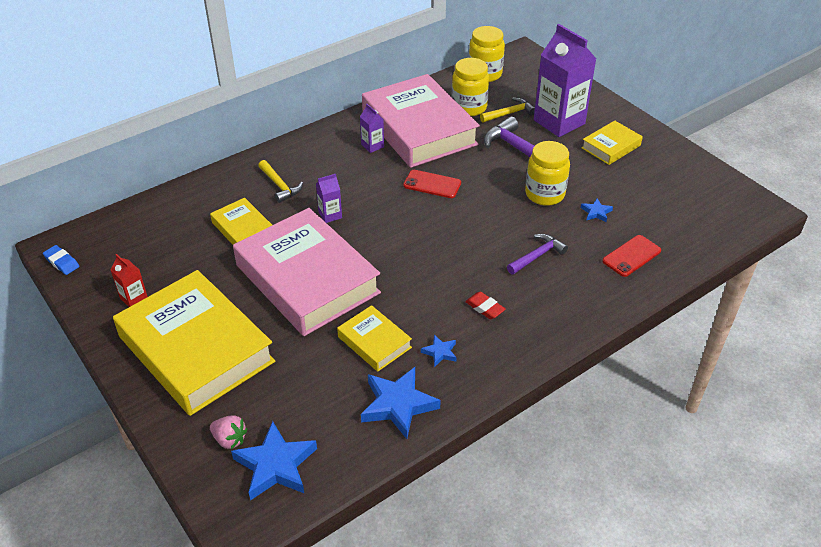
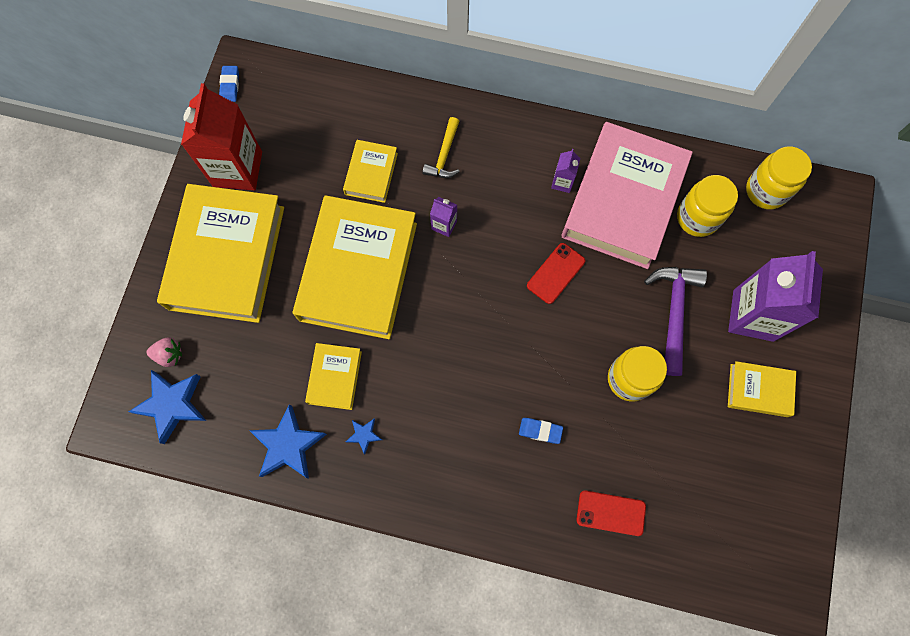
camera: 50 degrees right, 30 degrees up
(134, 298) = (237, 169): red carton -> red carton, size x2.26
(229, 439) = (169, 355): pink strawberry -> pink strawberry turned 75 degrees counterclockwise
(307, 279) = (358, 271): pink book -> yellow book
(432, 184) = (556, 273): red phone -> red phone turned 60 degrees clockwise
(485, 308) = (441, 433): red eraser -> none
(509, 113) = (723, 260): yellow hammer -> none
(537, 256) = (540, 431): purple hammer -> blue eraser
(596, 212) = (644, 442): blue star -> none

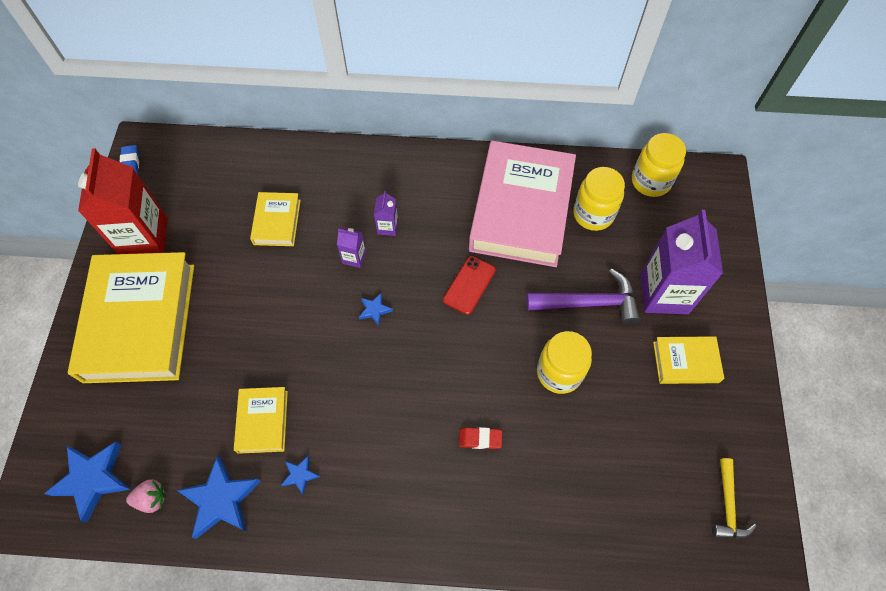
camera: 10 degrees left, 10 degrees down
(169, 355) = (86, 428): pink strawberry -> pink strawberry (152, 499)
(358, 271) = (275, 314): yellow book -> none
(444, 155) = (345, 195): yellow hammer -> yellow hammer (728, 505)
(457, 284) = (374, 310): none -> blue star
(540, 431) = (480, 439): blue eraser -> red eraser
(562, 182) = (461, 202): purple carton -> purple carton (387, 227)
(610, 513) = (566, 510): red phone -> none
(673, 312) = (589, 303): purple hammer -> purple hammer turned 90 degrees clockwise

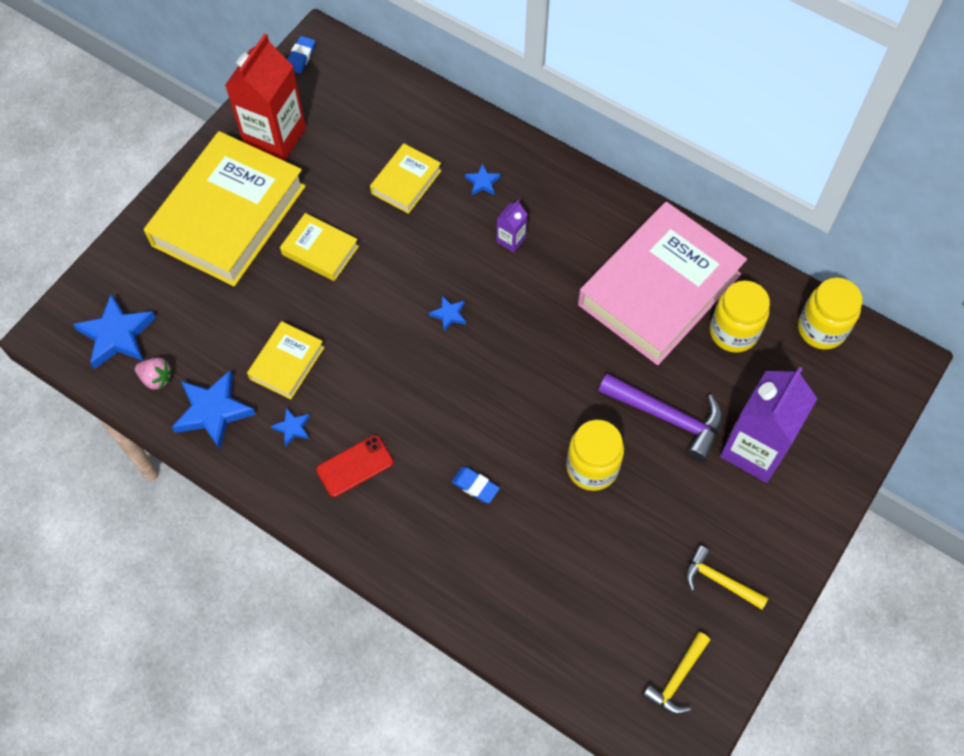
camera: 30 degrees right, 0 degrees up
(338, 193) = (482, 182): none -> blue star
(354, 257) = (460, 254): purple carton -> none
(469, 285) = (557, 338): red phone -> red phone (355, 466)
(480, 439) = (475, 486): red eraser -> blue eraser
(685, 362) = (729, 527): yellow book -> yellow book (320, 250)
(706, 408) = (719, 580): none -> yellow hammer

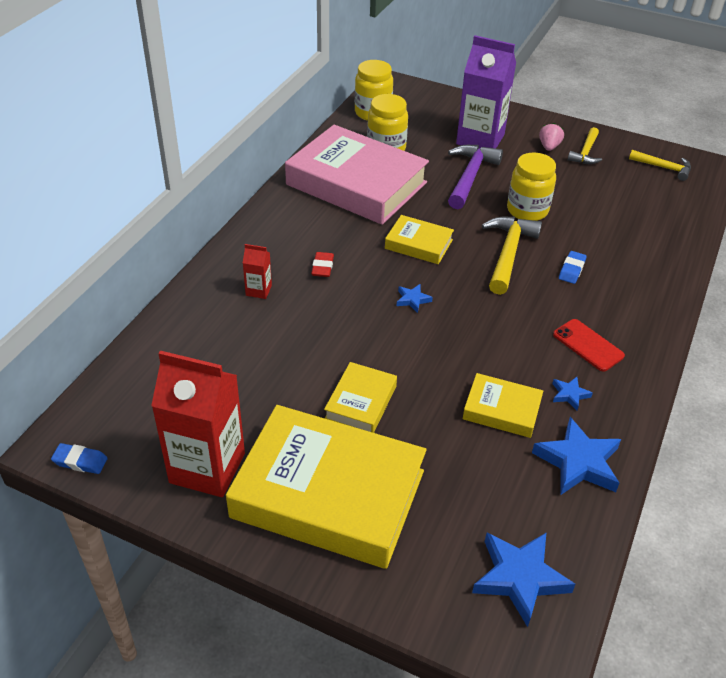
camera: 100 degrees left, 20 degrees down
(156, 378) = (560, 523): pink strawberry -> pink strawberry (549, 147)
(406, 182) = (263, 345): yellow book -> yellow book (418, 244)
(482, 182) = (258, 290): blue star -> red carton
(511, 240) = (322, 267): purple carton -> red eraser
(512, 425) = (508, 253): none -> yellow hammer

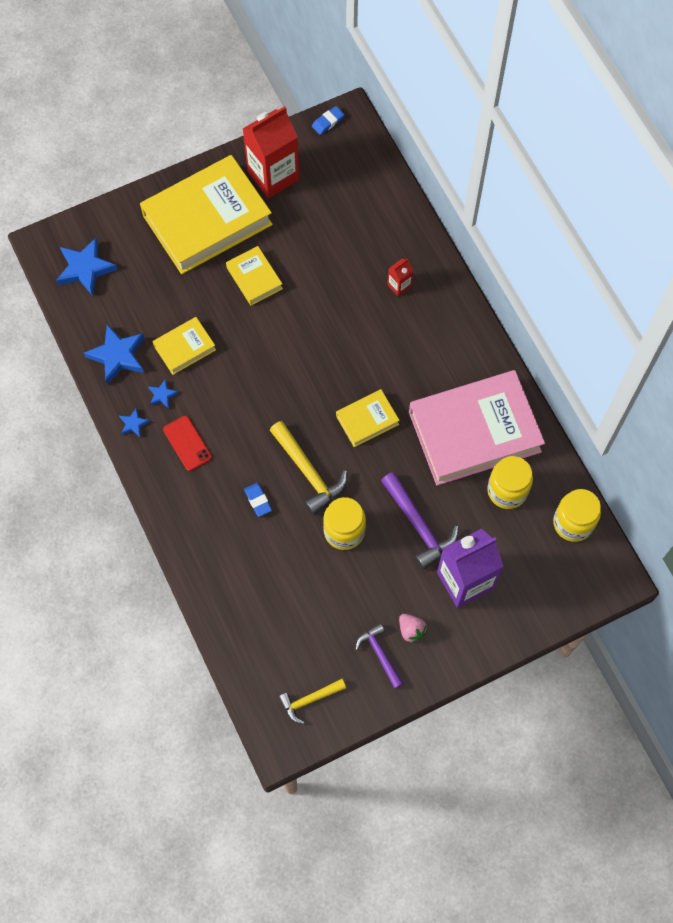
camera: 130 degrees right, 25 degrees up
(322, 267) = (392, 339): red eraser -> none
(412, 300) = (314, 371): blue star -> blue star (133, 424)
(585, 152) = (379, 654): yellow hammer -> purple hammer
(588, 345) = (187, 443): red phone -> red phone turned 60 degrees clockwise

